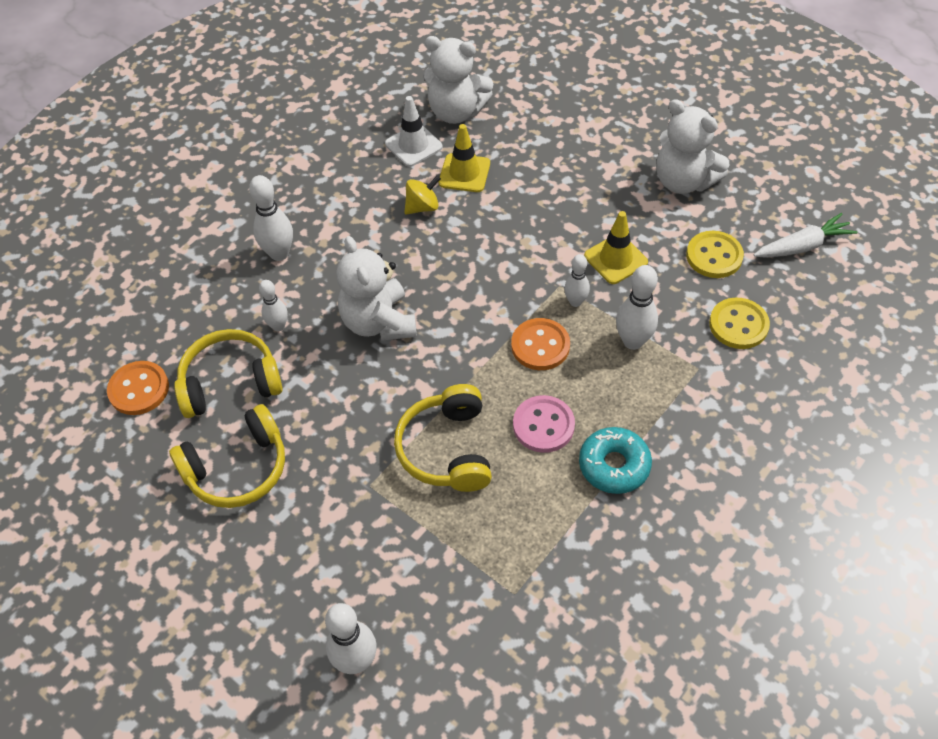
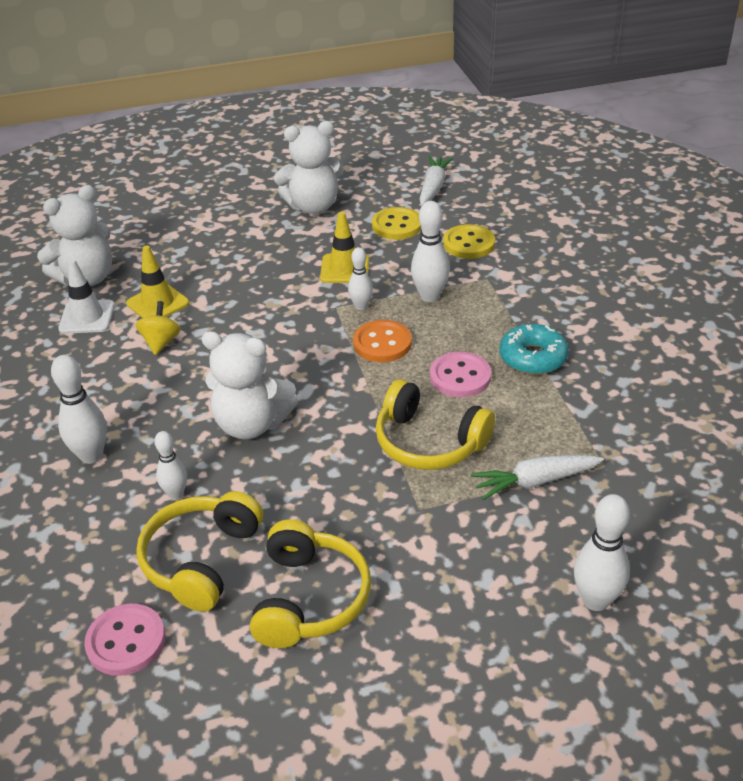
camera: 55 degrees left, 15 degrees down
(139, 389) = (126, 641): orange button -> pink button
(457, 550) = (535, 481): none -> white carrot

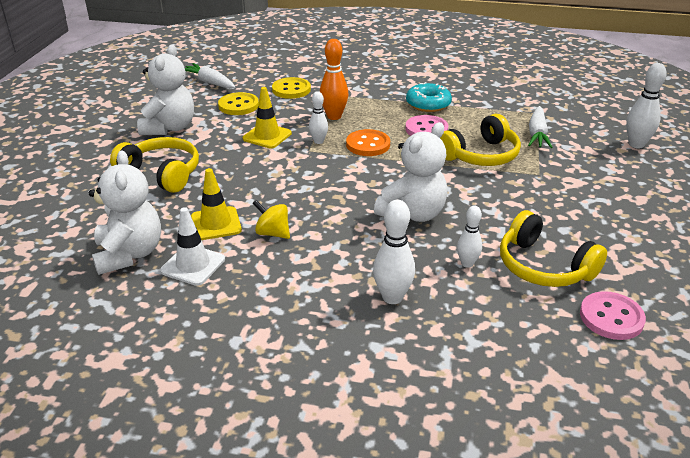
camera: 65 degrees left, 5 degrees down
(309, 598) = (599, 231): yellow headphones -> yellow headphones (161, 173)
(430, 296) = (334, 116): white bowling pin -> orange bowling pin

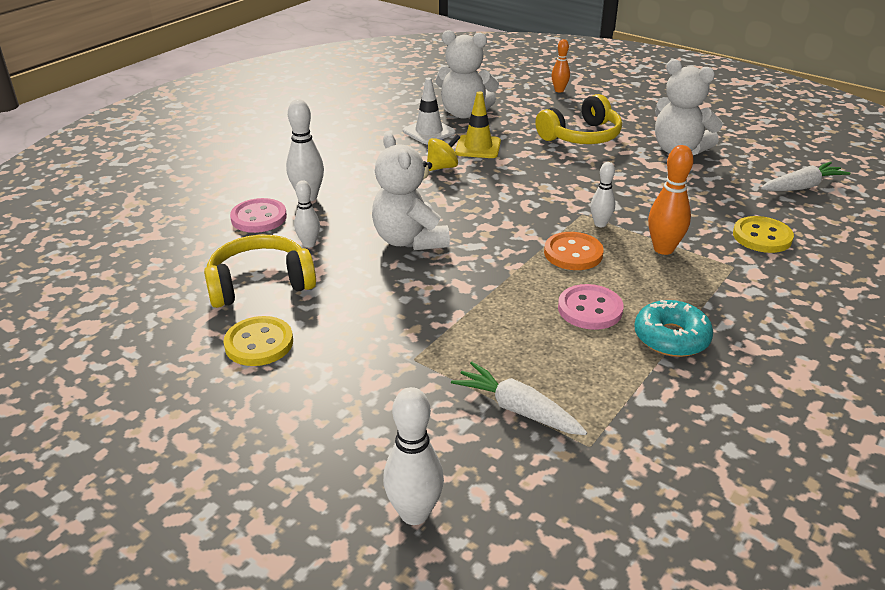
camera: 115 degrees right, 0 degrees up
(40, 206) = (559, 90): none -> orange bowling pin
(238, 105) = (722, 194): yellow button -> yellow button (259, 343)
(267, 136) = (631, 197): yellow traffic cone -> none
(480, 155) = (492, 329): yellow headphones -> none
(611, 317) = (163, 290): pink button -> pink button (259, 218)

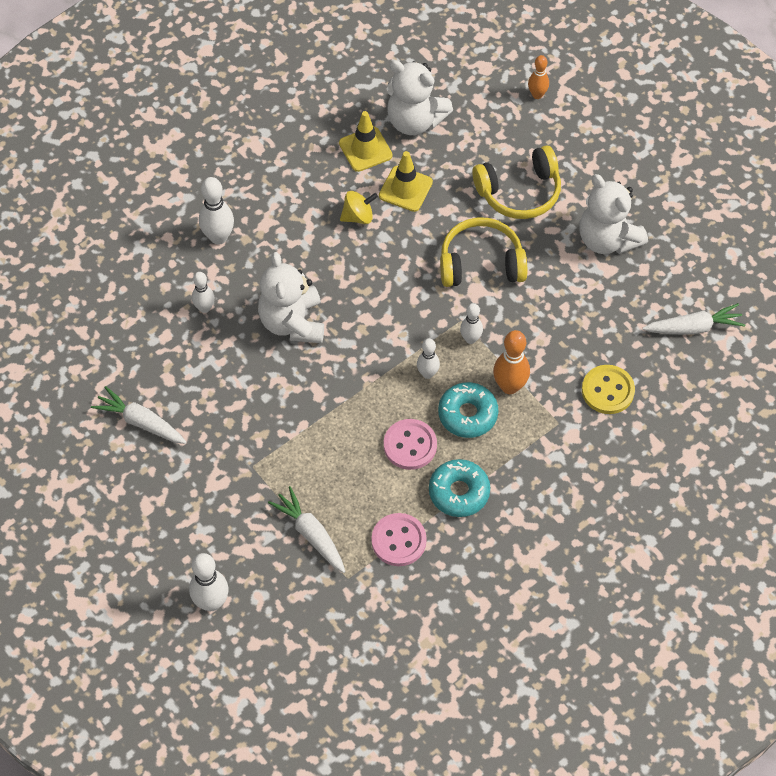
camera: 15 degrees right, 25 degrees up
(259, 218) = (168, 259): pink button -> pink button (398, 541)
(259, 343) = (141, 422): yellow button -> white carrot
(260, 284) = (154, 351): yellow headphones -> yellow headphones (481, 263)
(429, 132) = (365, 149): white traffic cone -> yellow traffic cone
(573, 253) = (427, 373): orange button -> white bowling pin
(635, 275) = (467, 414): none -> turquoise donut

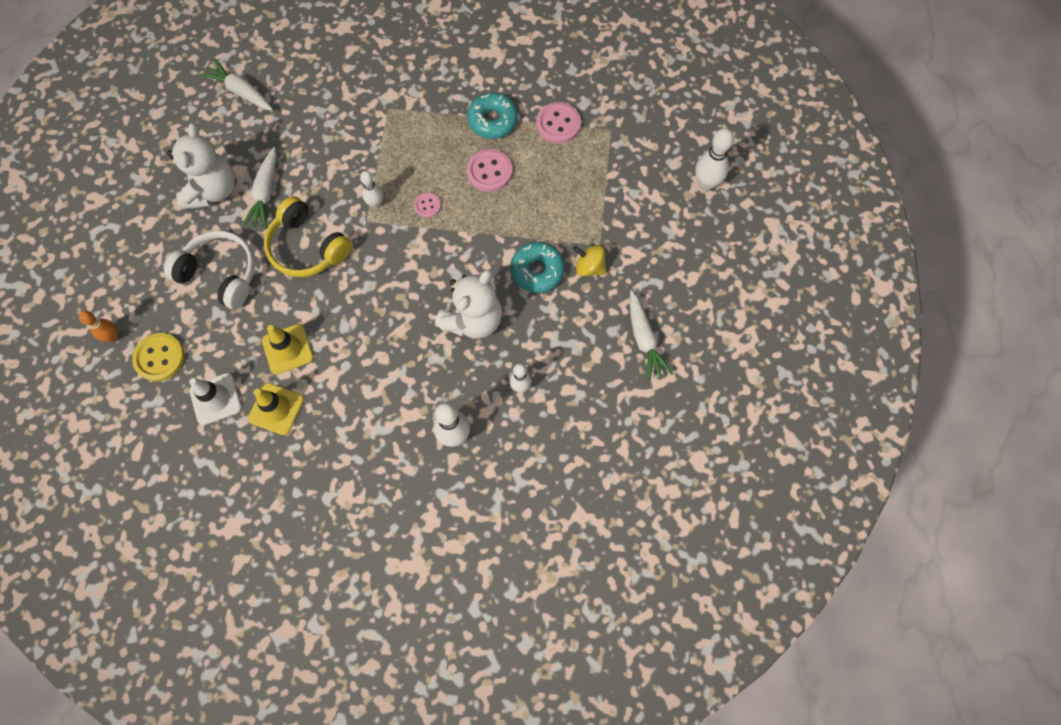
camera: 135 degrees left, 10 degrees up
(311, 534) = (606, 172): white carrot -> white carrot (265, 193)
(358, 216) = (343, 358): yellow spinning top -> yellow spinning top (589, 267)
(415, 121) = (215, 399): white teddy bear -> white traffic cone
(427, 373) = (427, 205): white bowling pin -> pink button
(467, 414) = (434, 159): turquoise donut -> turquoise donut (537, 270)
(509, 386) = (389, 153): orange bowling pin -> none
(519, 192) = (220, 274): yellow headphones -> white headphones
(607, 390) = (337, 101): yellow button -> yellow button (159, 358)

